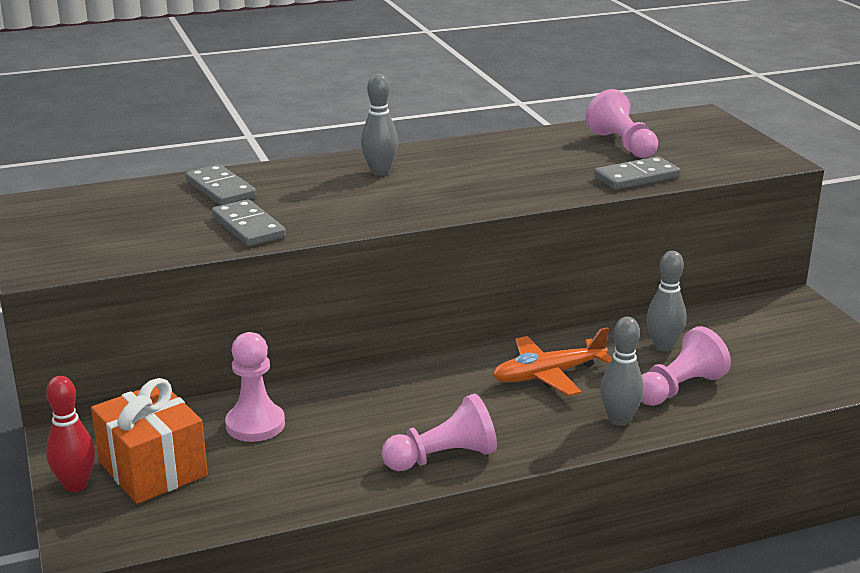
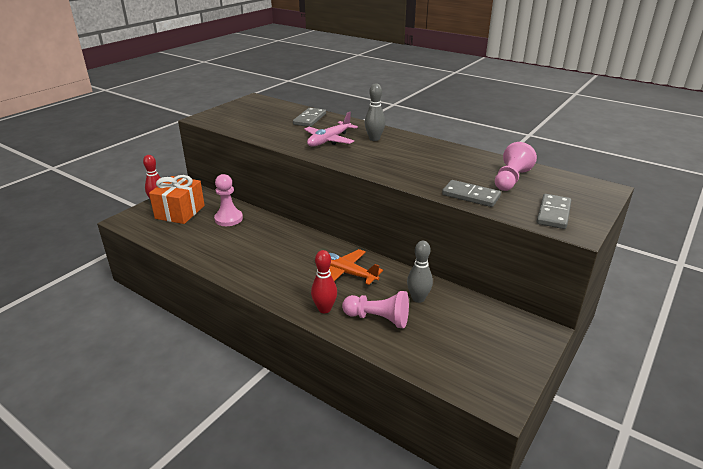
camera: 55 degrees right, 5 degrees up
(248, 227) = (279, 135): grey domino -> grey domino (553, 213)
(334, 200) = (329, 140): none -> pink plane
(443, 457) = (242, 270): pink pawn -> none
(619, 420) = (324, 309): grey bowling pin -> red bowling pin

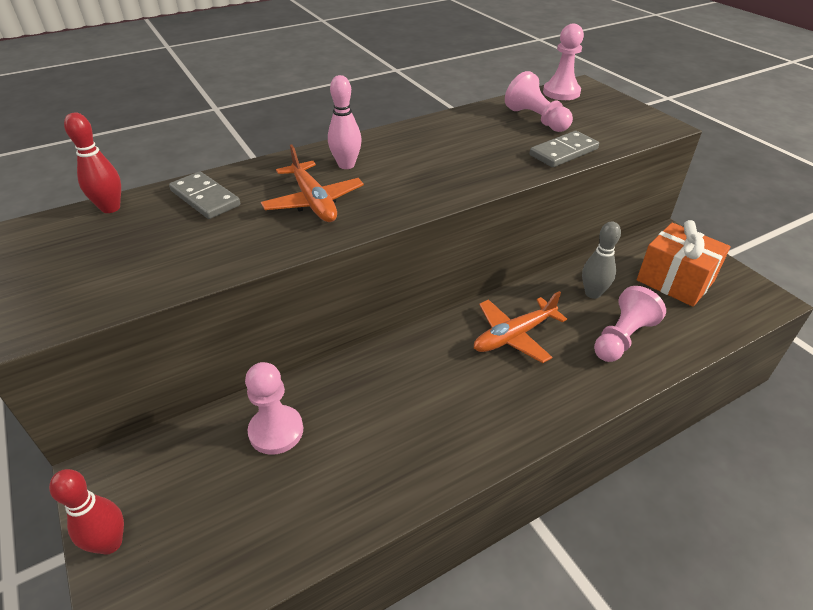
camera: 65 degrees left, 10 degrees up
(180, 212) = (186, 506): orange gift -> orange gift (675, 281)
(324, 309) = (588, 380): red bowling pin -> red bowling pin (110, 208)
(329, 140) = (313, 201): pink plane -> orange plane
(374, 139) = (346, 165): grey bowling pin -> pink bowling pin
(553, 213) = (624, 124): grey domino -> none
(575, 182) = (561, 92): none -> pink pawn

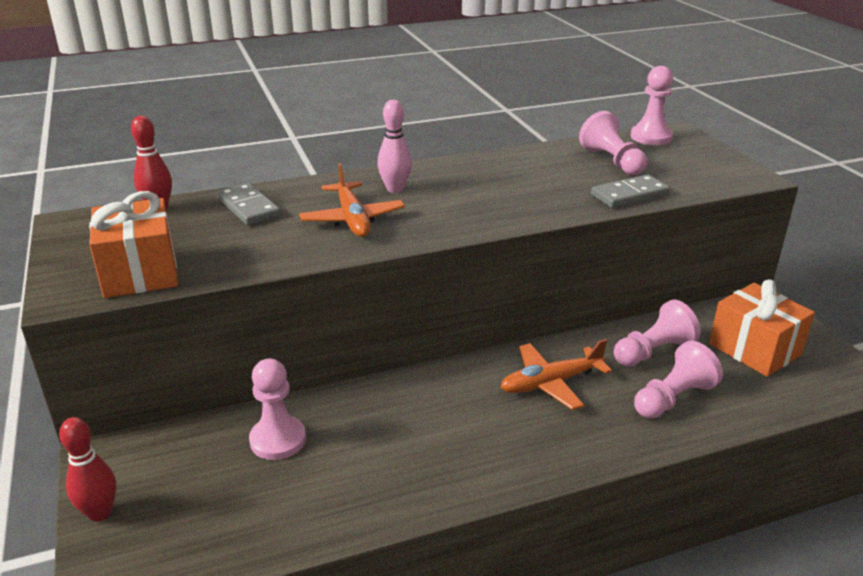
camera: 10 degrees right, 10 degrees down
(106, 286) = (140, 272): none -> orange gift
(592, 293) = (653, 351): grey bowling pin -> pink pawn

